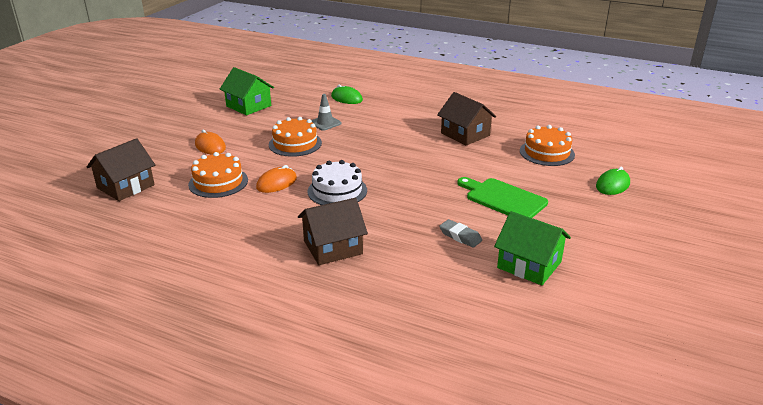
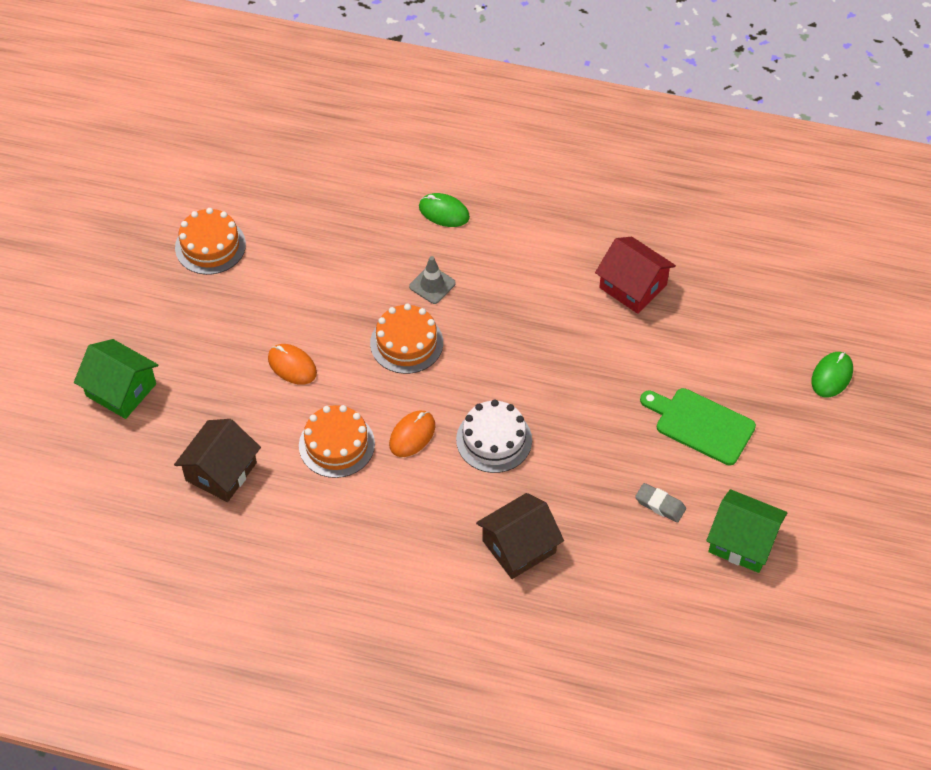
camera: 10 degrees left, 25 degrees up
(248, 106) = (305, 254): green house -> green house (121, 390)
(465, 134) = (633, 286): brown house -> red house
(547, 153) = (746, 315): orange cake -> orange cake (210, 246)

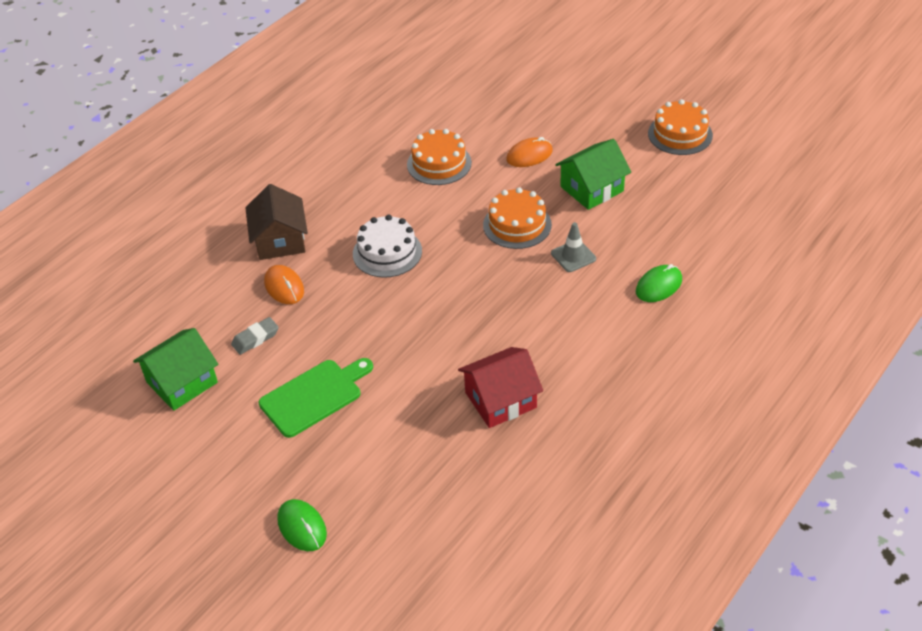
camera: 115 degrees right, 10 degrees down
(121, 390) = (554, 68): green house -> green house (591, 189)
(221, 471) = (452, 102): brown house -> none
(412, 435) = (422, 206): orange mouse -> orange mouse (284, 287)

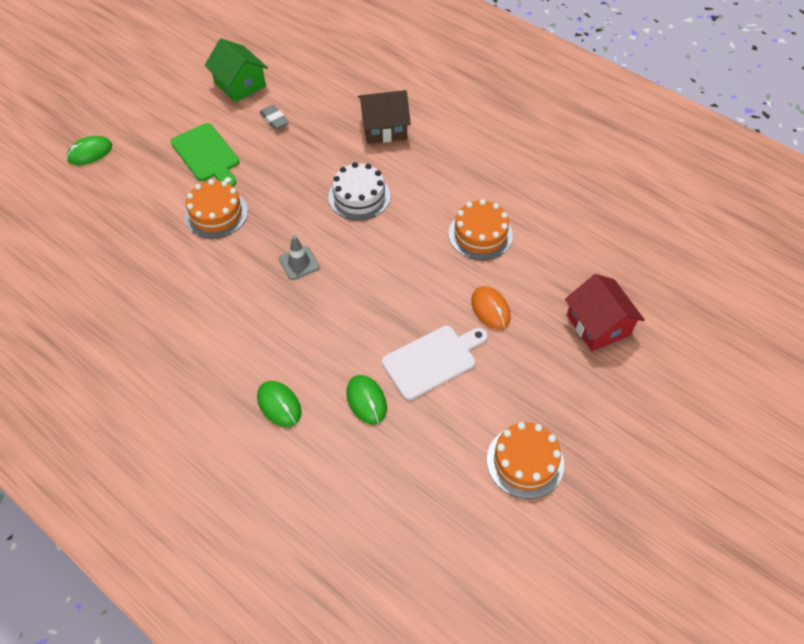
camera: 90 degrees right, 10 degrees up
(284, 287) = (328, 133): orange mouse -> none
(500, 400) = (170, 269): red house -> red house (598, 325)
(517, 225) = (384, 292): orange cake -> orange cake (216, 213)
(573, 256) = (333, 335): grey traffic cone -> grey traffic cone (299, 263)
(591, 189) = (432, 360): green house -> white cutting board
(642, 228) = (366, 400): none -> green mouse

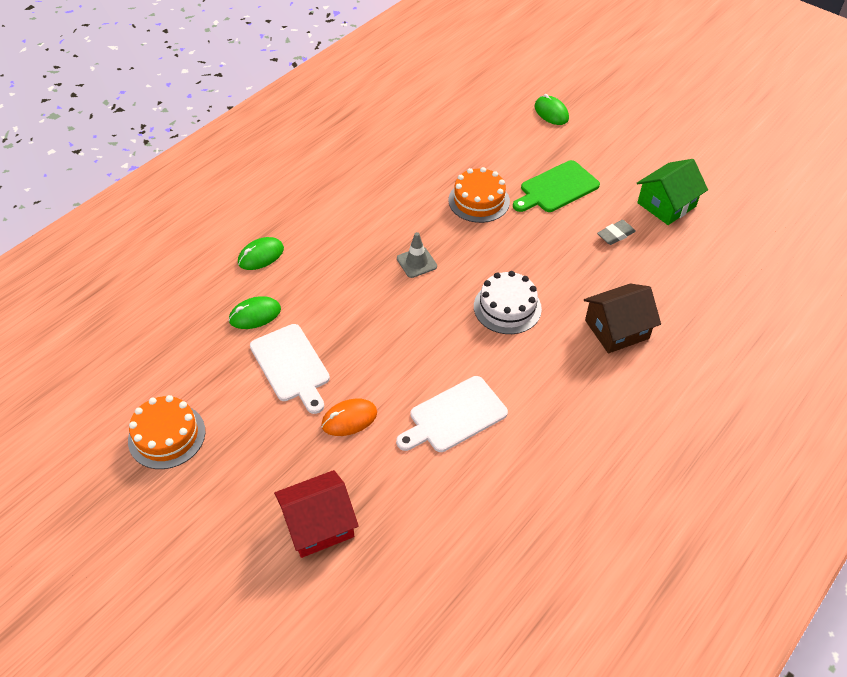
camera: 90 degrees right, 5 degrees down
(384, 128) = (617, 329): brown house -> brown house turned 75 degrees clockwise
(480, 234) = (454, 416): orange cake -> white cutting board

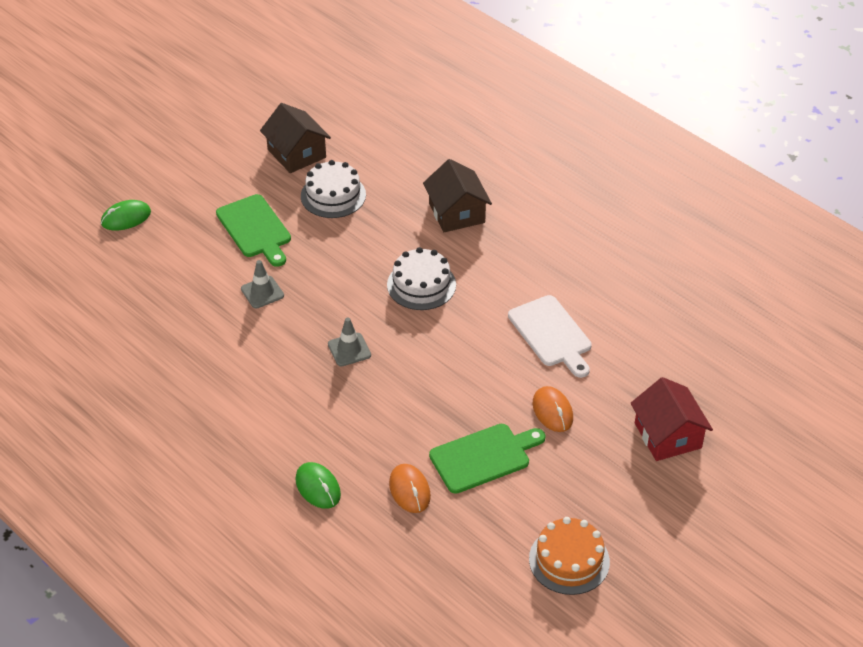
camera: 85 degrees left, 5 degrees down
(255, 315) = (409, 490): green mouse -> orange mouse
(291, 366) = (483, 457): white cutting board -> green cutting board
(479, 201) = (262, 292): orange cake -> grey traffic cone
(615, 235) = (333, 195): grey eraser -> white cake
(666, 205) = (296, 154): green house -> brown house

